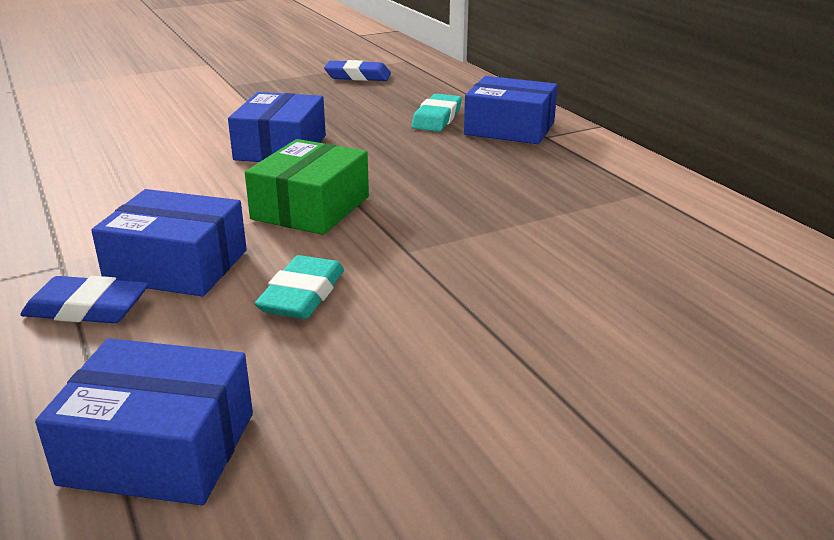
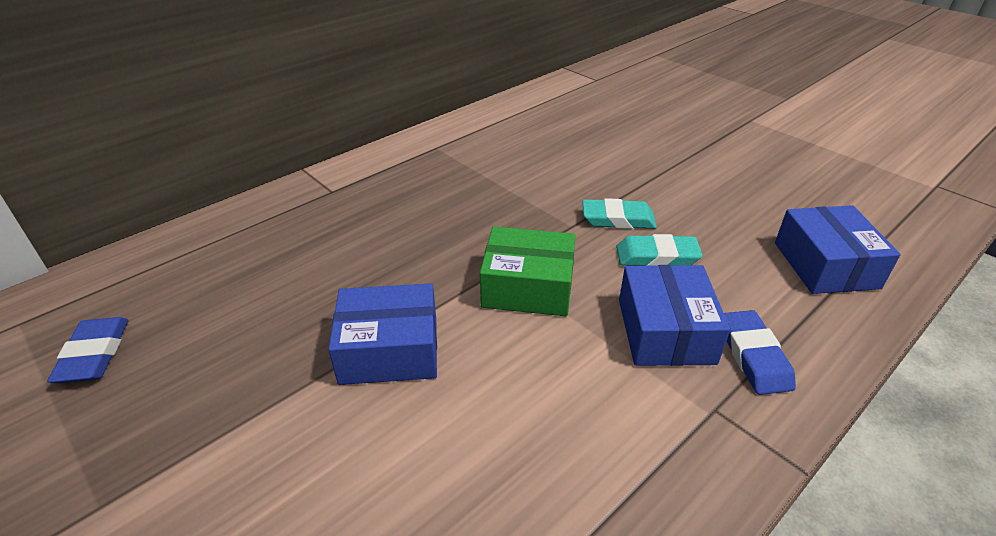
camera: 105 degrees left, 10 degrees up
(437, 118) = (284, 256): turquoise eraser -> turquoise eraser (618, 219)
(509, 128) = (314, 210): blue box -> none

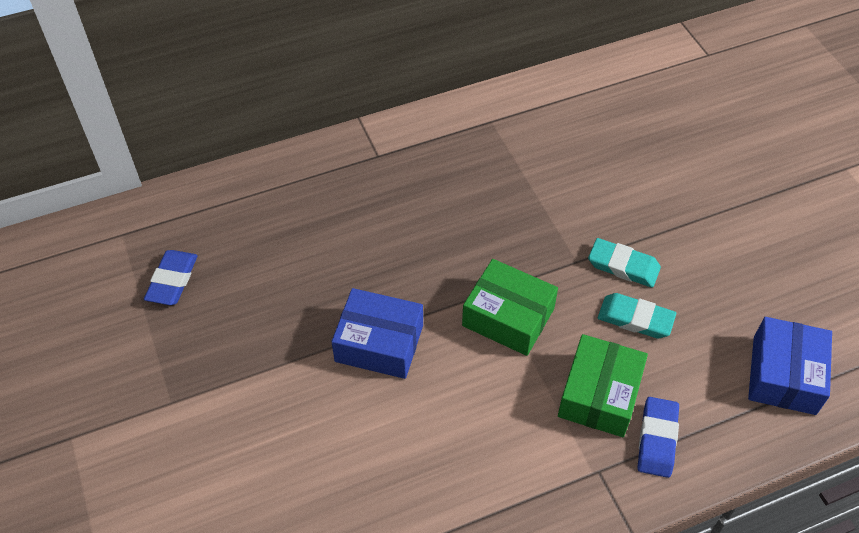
camera: 20 degrees right, 15 degrees up
(665, 331) = (599, 395): blue box -> green box

